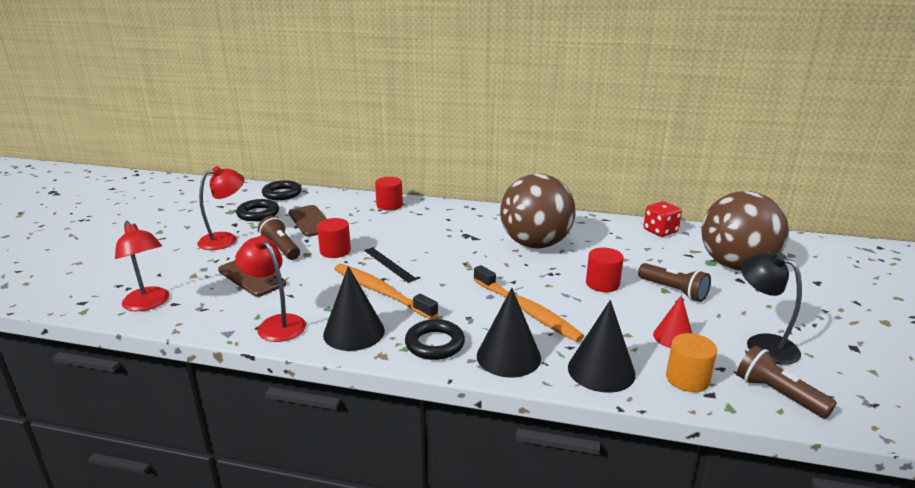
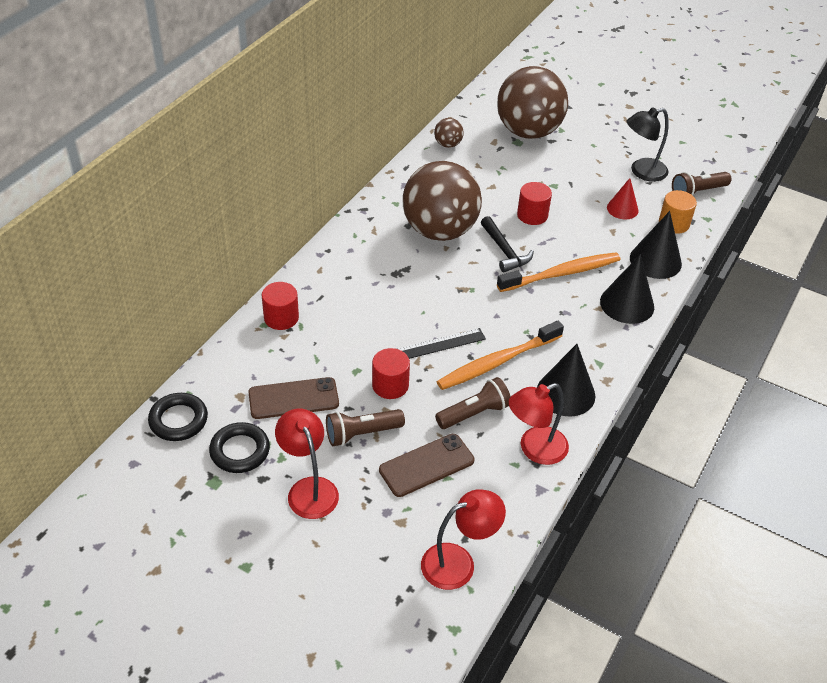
camera: 75 degrees left, 20 degrees up
(435, 344) = (598, 343): black ring -> none
(534, 276) = (504, 251): none -> black hammer
(660, 231) = (448, 144): red dice -> brown ball
(673, 291) = (557, 181): brown flashlight -> brown flashlight (474, 413)

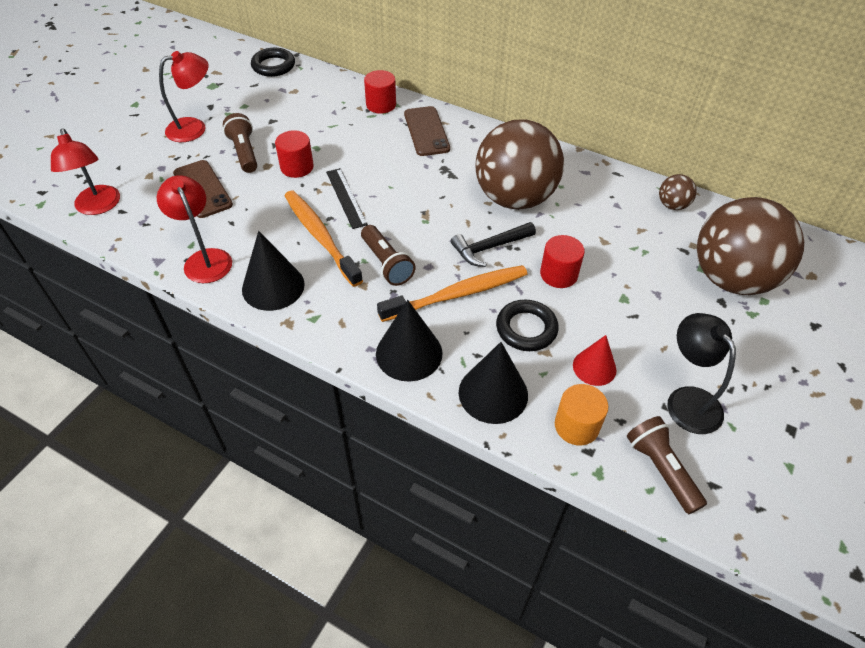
camera: 90 degrees right, 5 degrees up
(240, 451) = (239, 94): black ring -> black ring (526, 329)
(293, 398) = (288, 116): brown phone -> brown phone (426, 131)
(474, 413) = (256, 219): brown flashlight -> brown flashlight (386, 263)
(561, 274) = (457, 294): orange toothbrush -> orange toothbrush turned 90 degrees counterclockwise

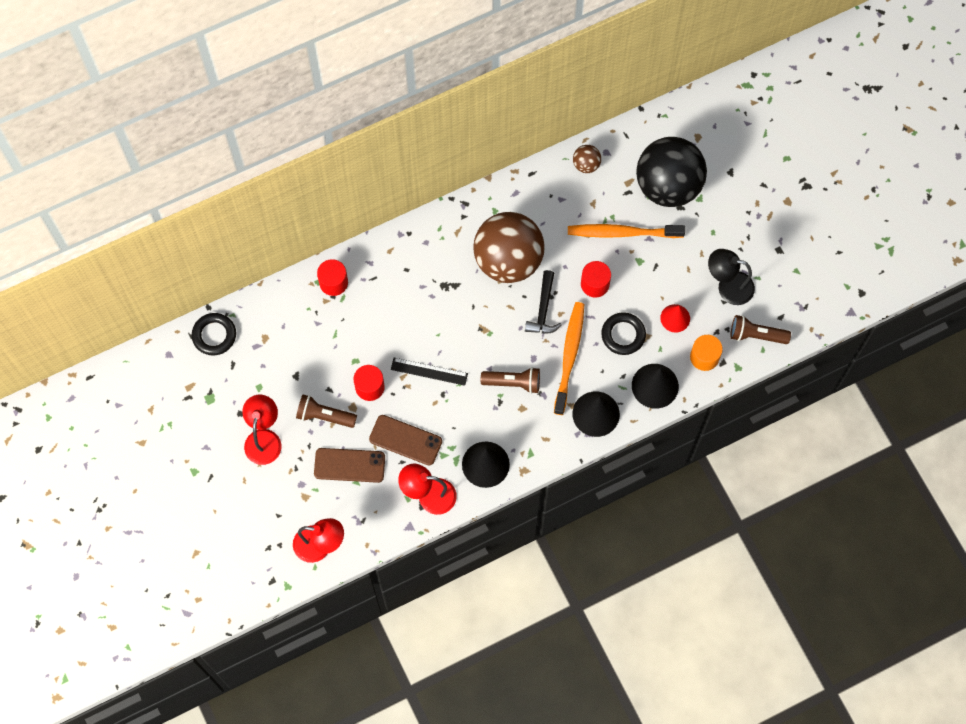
camera: 55 degrees left, 20 degrees up
(320, 237) = (458, 410): orange toothbrush -> orange toothbrush (623, 232)
(426, 131) = (392, 270): brown phone -> brown phone (405, 440)
(731, 278) = (668, 185): brown ball -> black ball

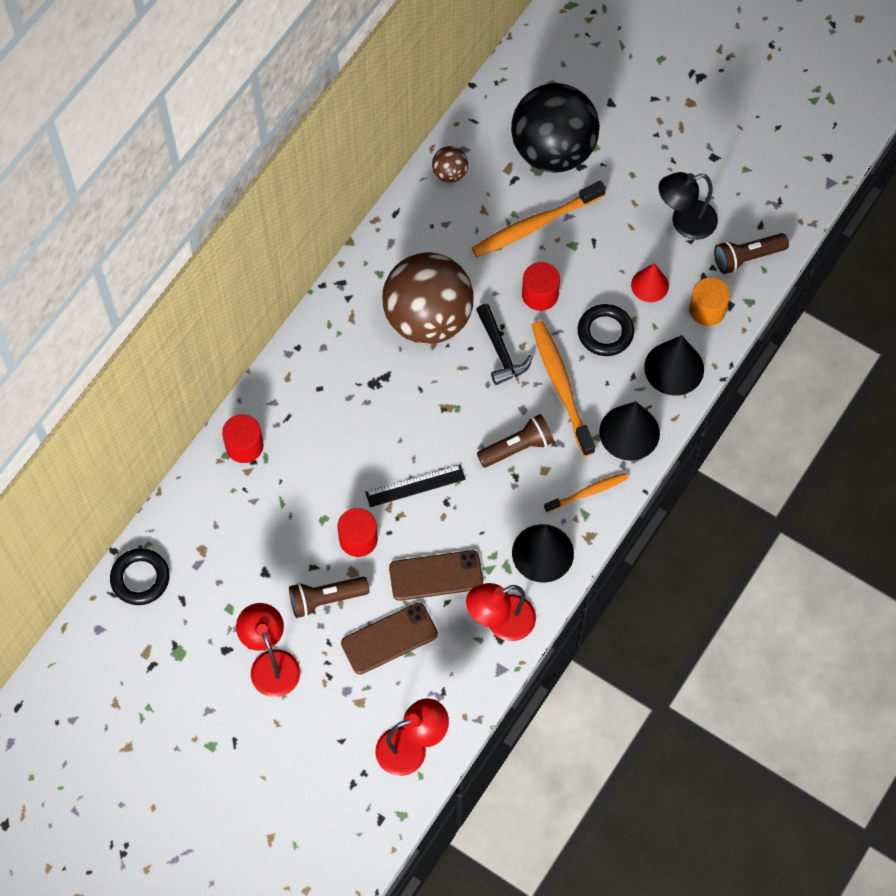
camera: 30 degrees left, 5 degrees down
(541, 440) = (587, 492): none -> orange toothbrush

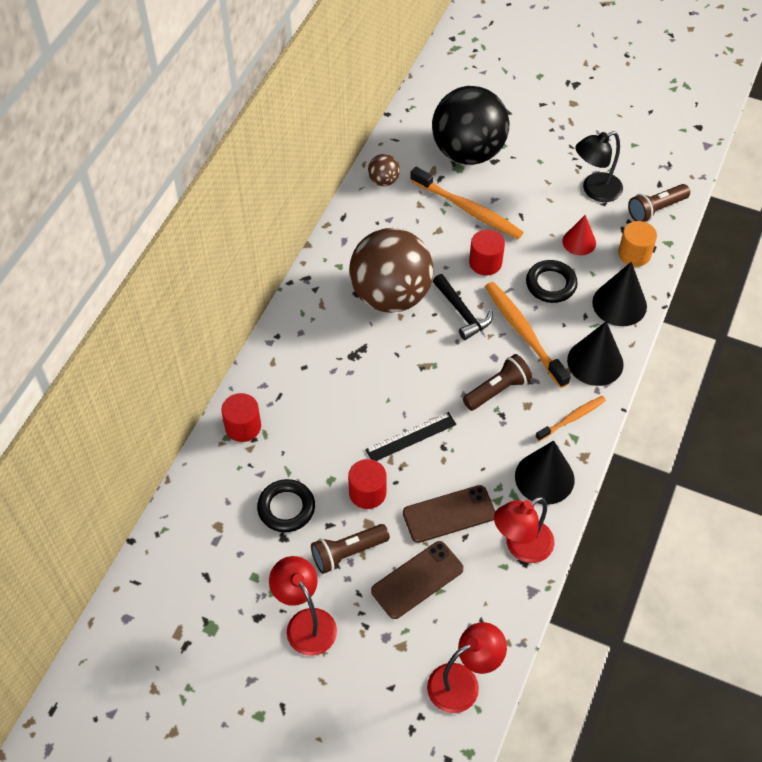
camera: 10 degrees left, 10 degrees down
(140, 578) = (161, 563): black ring -> black ring (286, 508)
(535, 224) = (467, 209): orange toothbrush -> orange toothbrush turned 105 degrees counterclockwise

